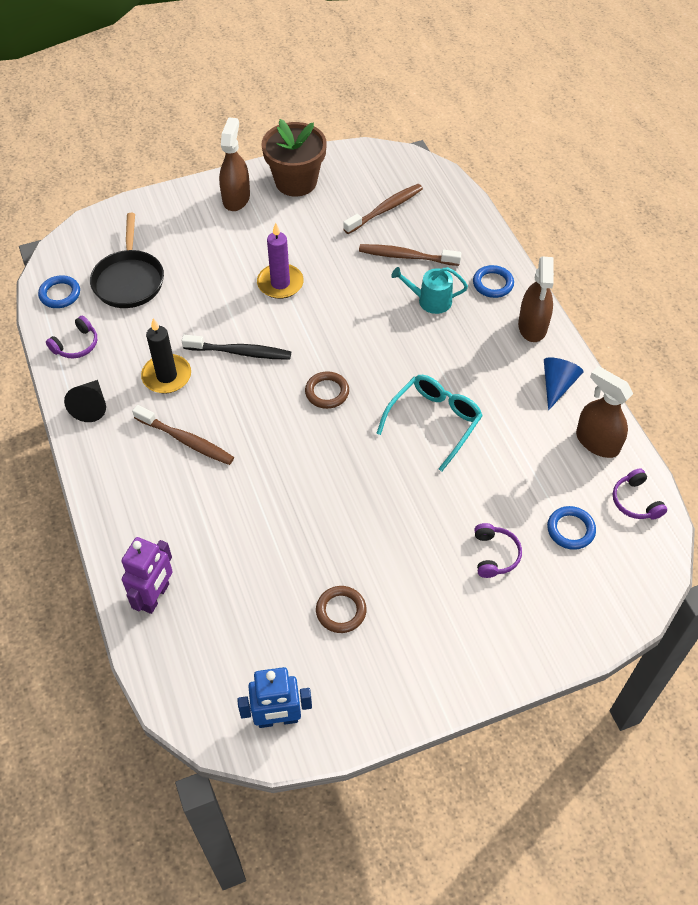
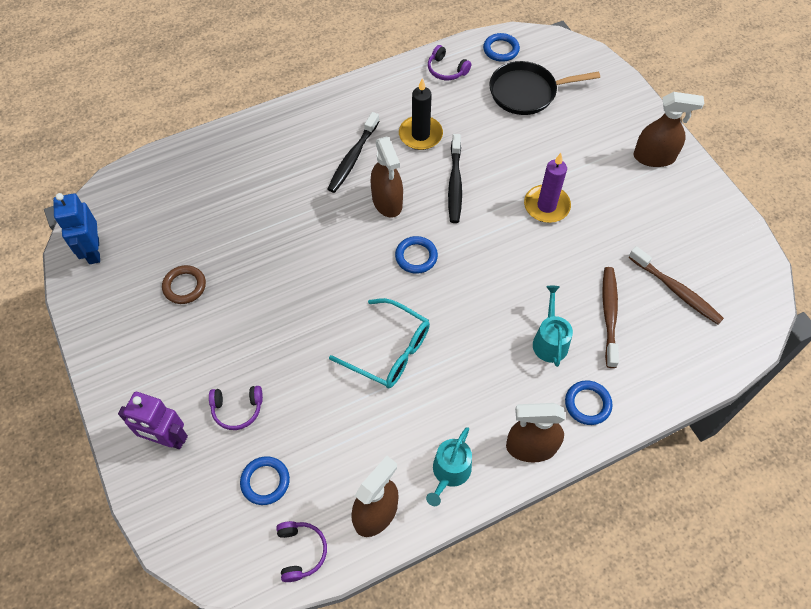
camera: 85 degrees right, 5 degrees up
(91, 406) = (383, 90): black cone -> none
(155, 596) = (203, 159): purple robot -> purple robot (167, 439)
(186, 440) = (353, 158): brown toothbrush -> black toothbrush
(253, 412) = (387, 201): none -> brown spray bottle
(296, 182) = (694, 205): brown flower pot -> none
(327, 392) = (416, 256): brown ring -> blue ring
(557, 385) = (449, 472): blue cone -> turquoise watering can
(635, 501) = (301, 551): purple headphones -> purple headphones turned 105 degrees clockwise

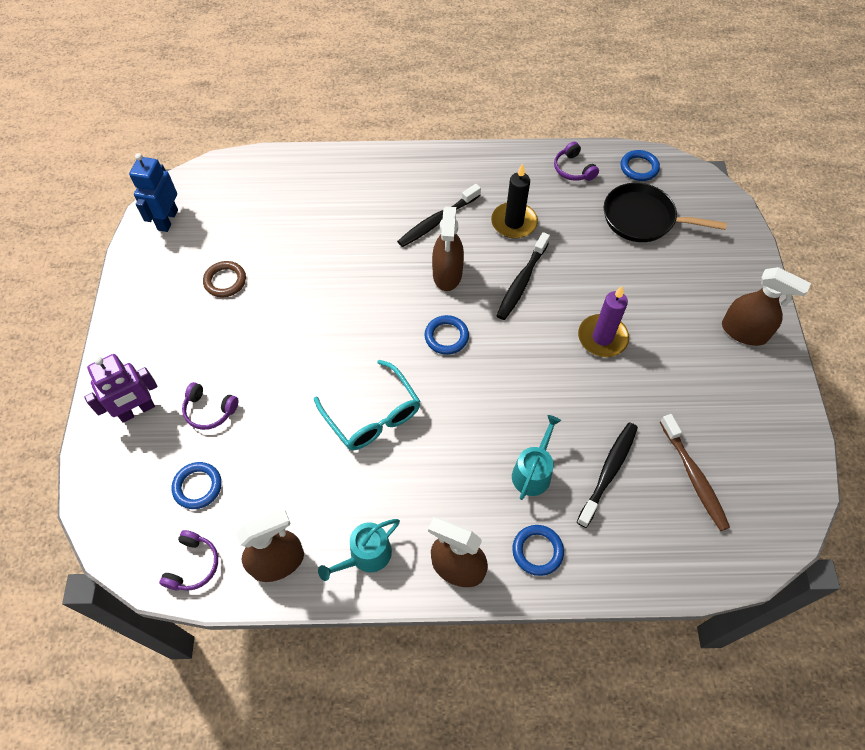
camera: 25 degrees right, 0 degrees up
(167, 439) = (137, 410): purple robot -> purple robot turned 75 degrees counterclockwise
(609, 315) = (608, 472): brown toothbrush -> black toothbrush

